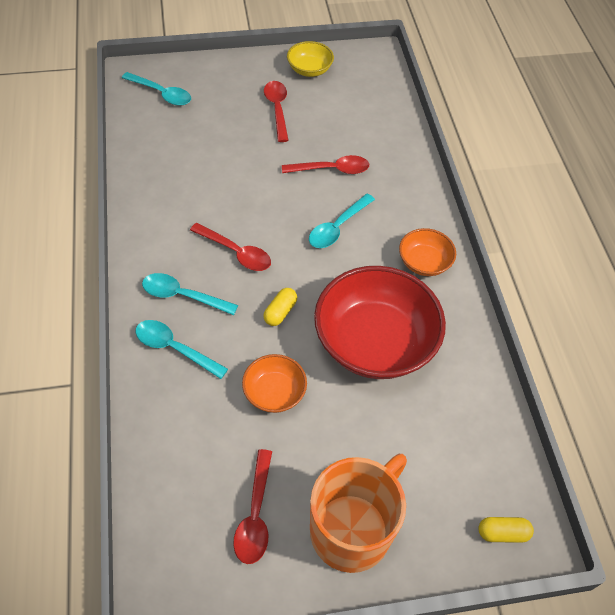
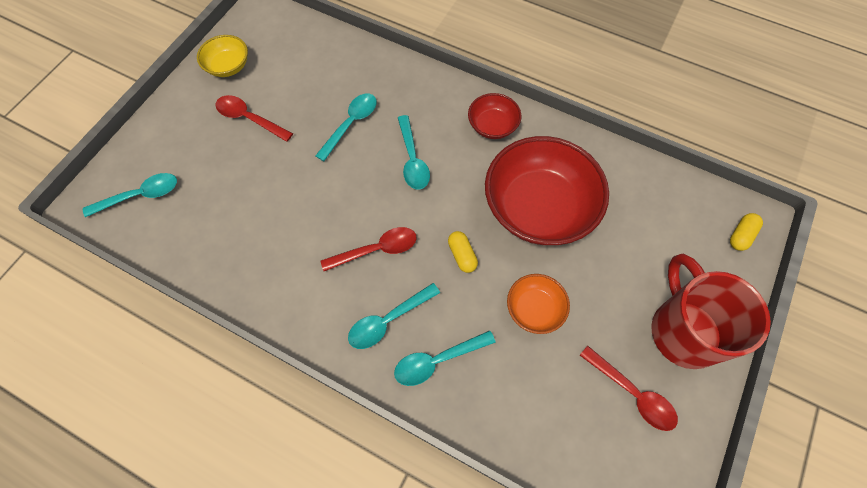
camera: 50 degrees left, 10 degrees up
(331, 169) = (351, 124): red spoon -> turquoise spoon
(352, 529) = (683, 330): orange mug -> red mug
(424, 262) = (492, 126): orange bowl -> red bowl

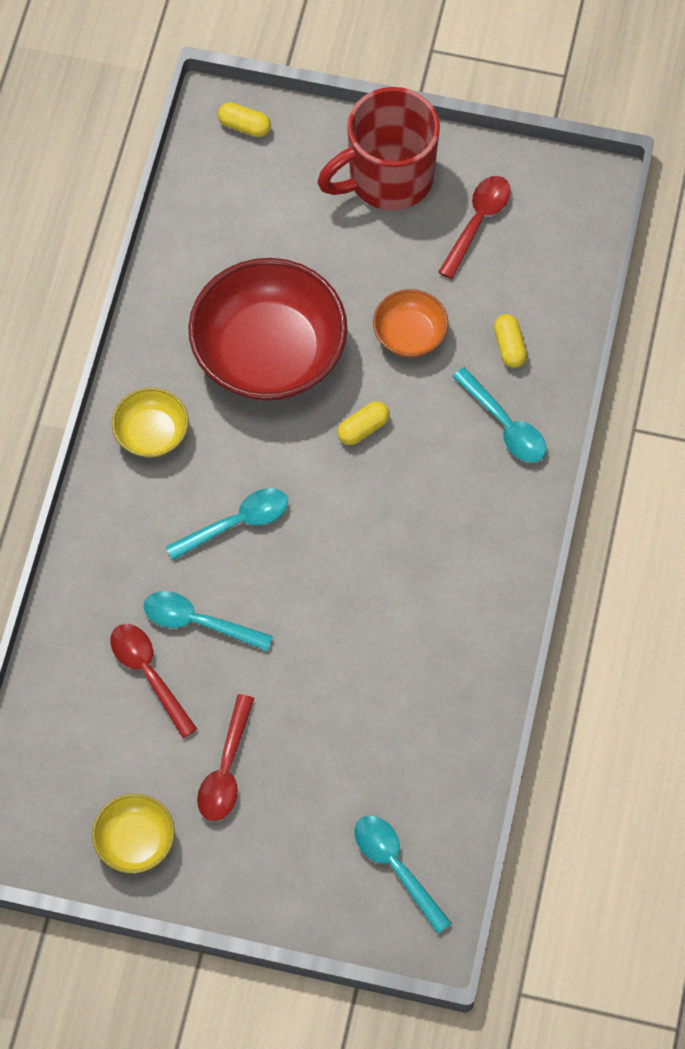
camera: 105 degrees left, 0 degrees up
(376, 250) = (386, 531): red spoon -> red spoon (149, 674)
(388, 320) = (473, 490): turquoise spoon -> none
(492, 126) = (152, 433): red bowl -> yellow bowl
(507, 385) = (509, 346): none -> yellow capsule

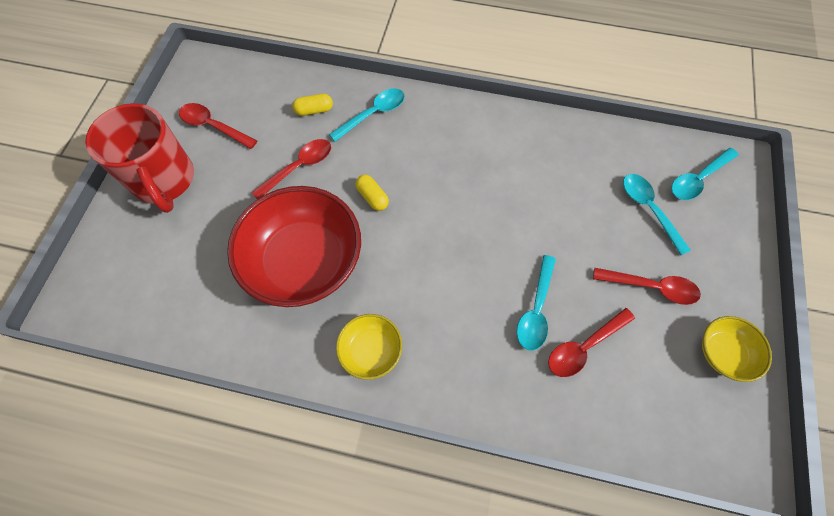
camera: 90 degrees left, 0 degrees up
(236, 523) = (451, 283): turquoise spoon -> turquoise spoon (649, 210)
(244, 126) = (89, 282): yellow capsule -> none
(410, 335) = (298, 168): orange bowl -> red spoon

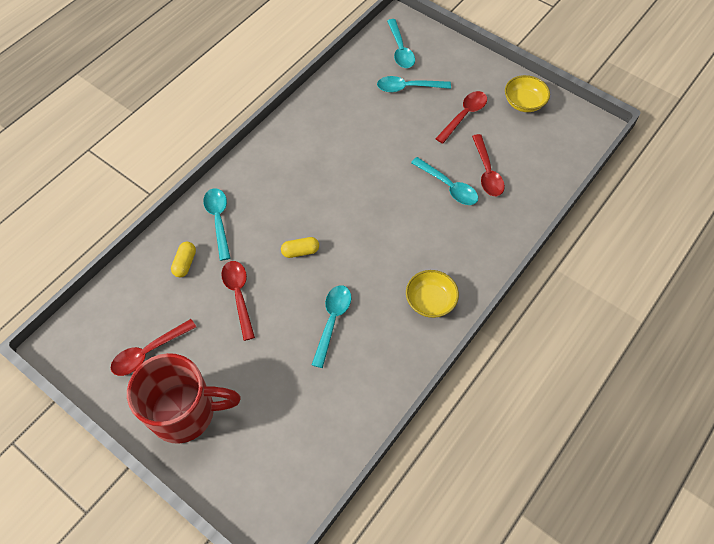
camera: 65 degrees left, 5 degrees down
(304, 261) = (332, 321): red bowl -> turquoise spoon

